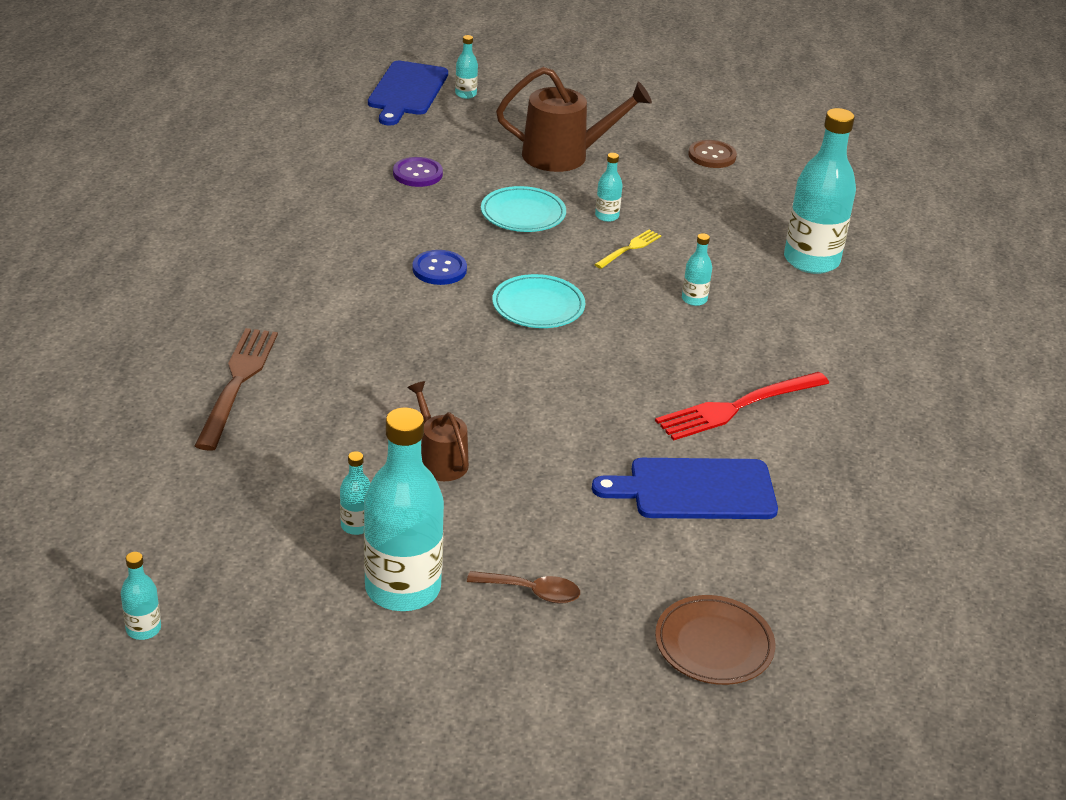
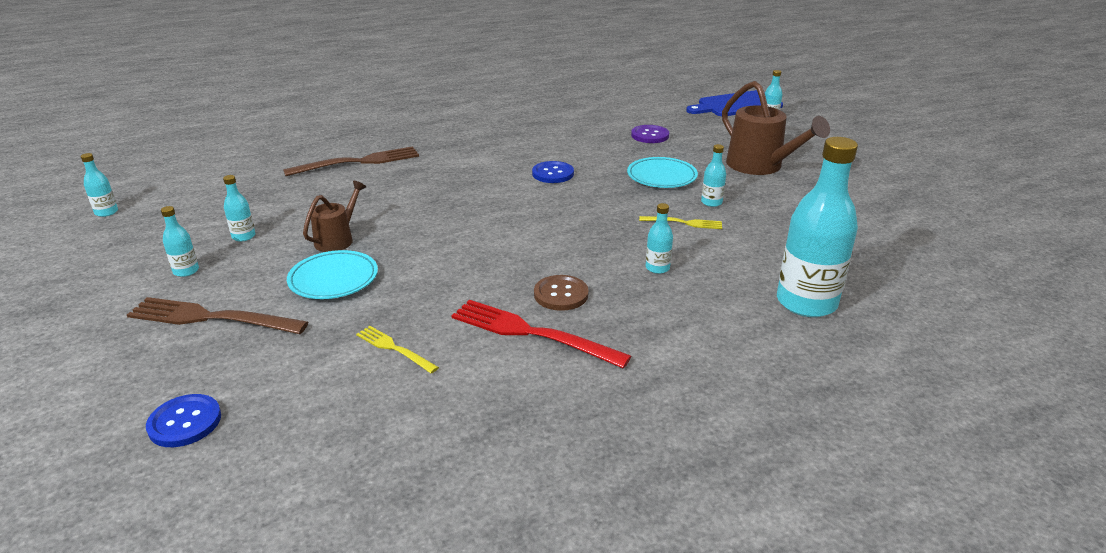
camera: 60 degrees right, 5 degrees down
(403, 588) = (186, 271): turquoise bottle -> turquoise bottle, size x0.44
(532, 592) = (210, 318): brown spoon -> brown fork
(538, 306) = (557, 215): turquoise plate -> turquoise plate (333, 279)
(695, 490) = (393, 348): blue cutting board -> yellow fork
(712, 156) = (875, 213): brown button -> brown button (561, 294)
(714, 645) = (185, 422): brown plate -> blue button

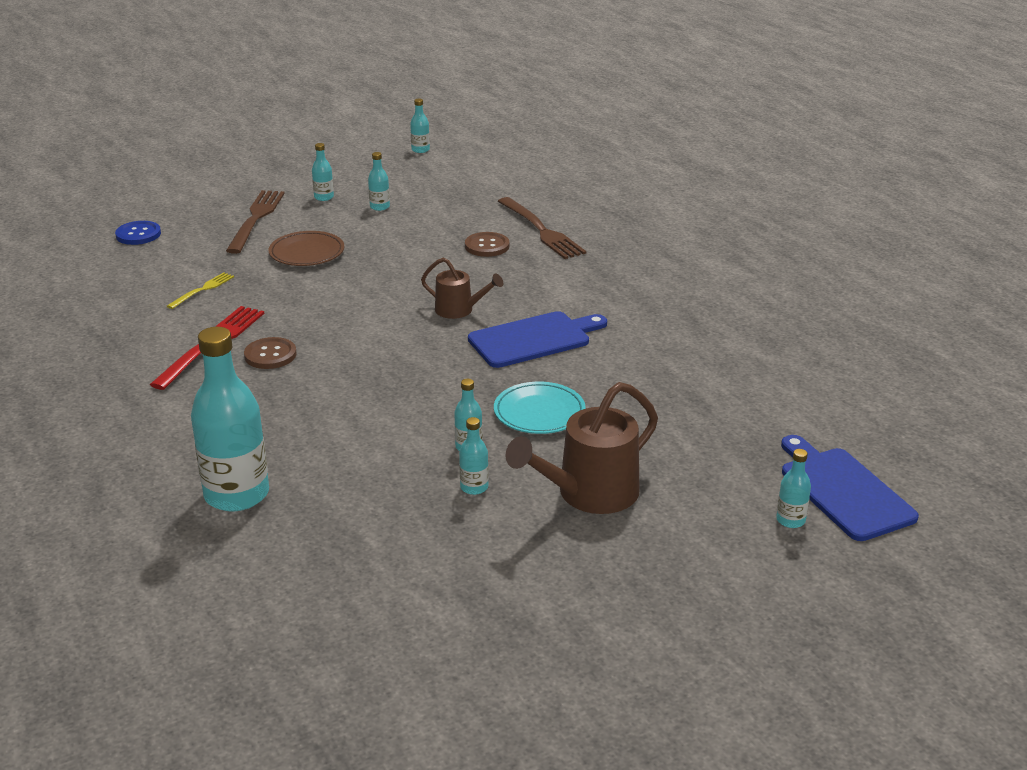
camera: 85 degrees right, 0 degrees up
(333, 279) = (307, 253): turquoise plate -> brown plate
(337, 239) = (374, 245): brown watering can -> brown watering can (459, 310)
(375, 185) = (487, 246): none -> brown button
(553, 174) = (533, 339): blue button -> blue cutting board
(650, 135) = (676, 405): purple button -> none
(657, 268) = (314, 406): turquoise bottle -> turquoise bottle (474, 487)
(684, 223) = (413, 426): yellow fork -> none

